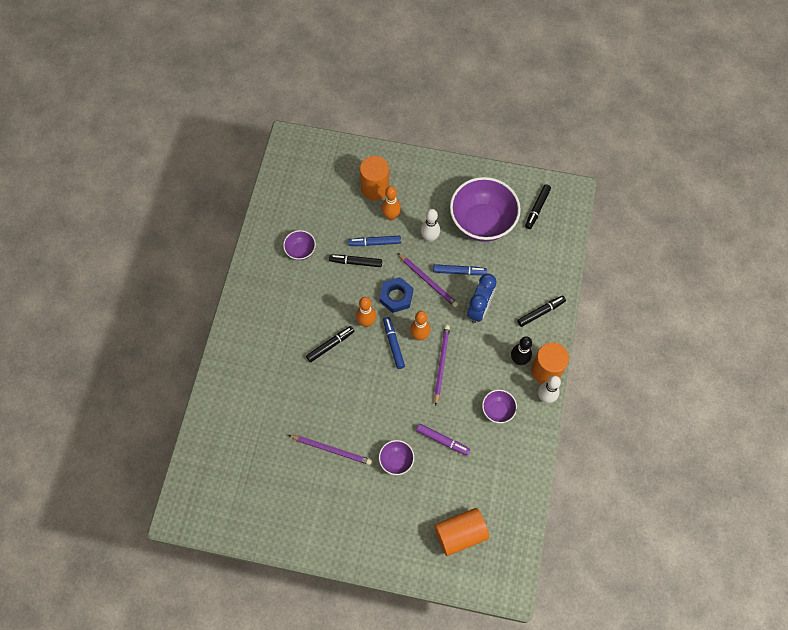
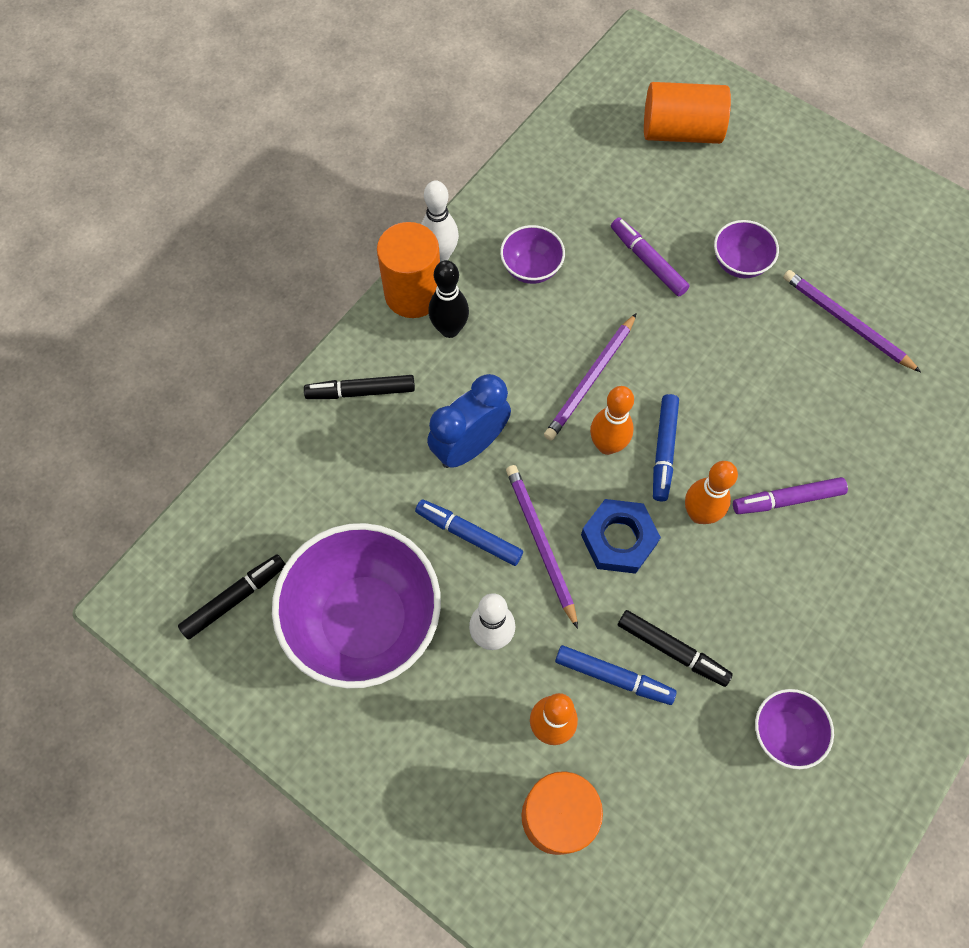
camera: 155 degrees left, 0 degrees up
(330, 345) = (787, 499): black marker -> purple marker

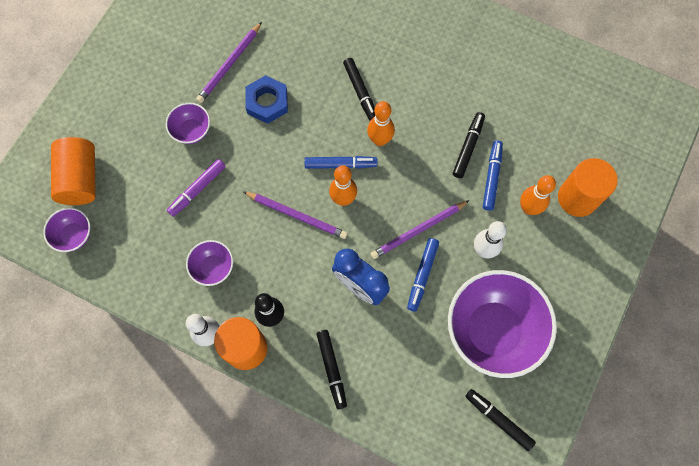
camera: 100 degrees left, 5 degrees up
(619, 539) = (406, 184): blue nut -> blue nut (267, 102)
(784, 732) = (500, 85): purple bowl -> purple bowl (74, 235)
(787, 499) = (360, 92): purple marker -> black marker

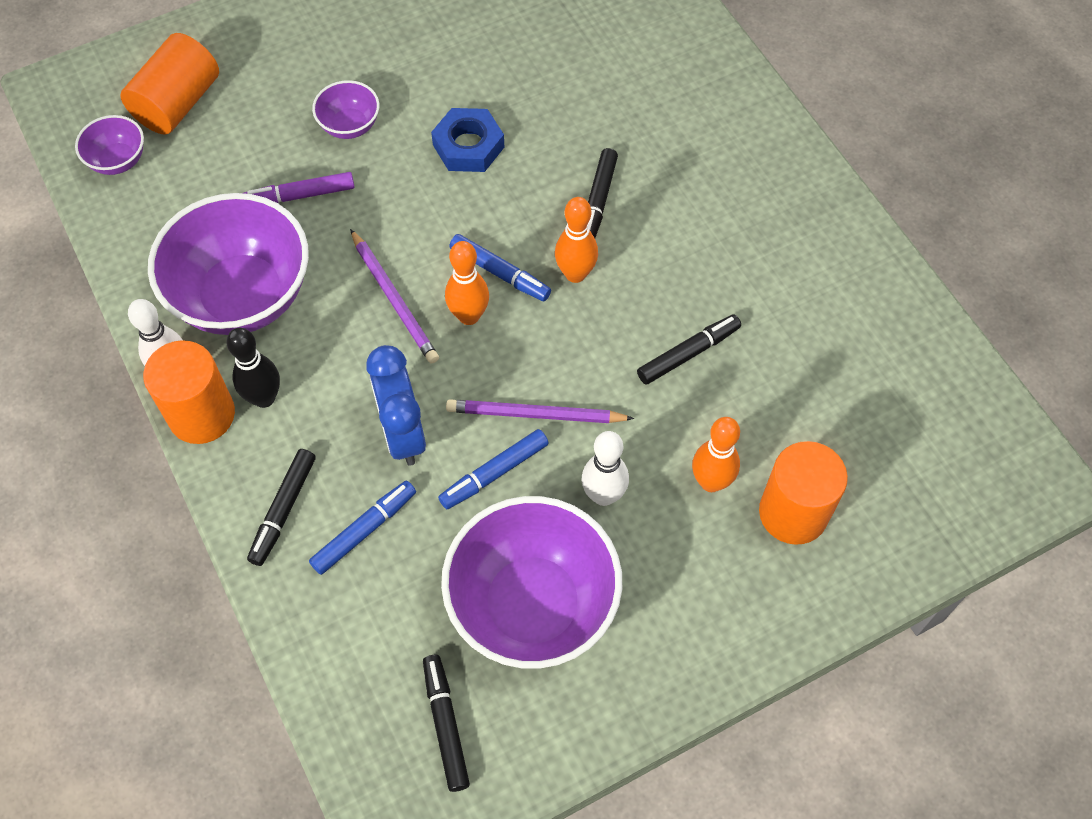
camera: 35 degrees right, 10 degrees down
(213, 267) = (243, 296): purple bowl -> purple bowl, size x2.16
(229, 65) = (458, 77): purple pencil -> none
(491, 177) = (690, 411): blue marker -> blue marker (364, 530)

